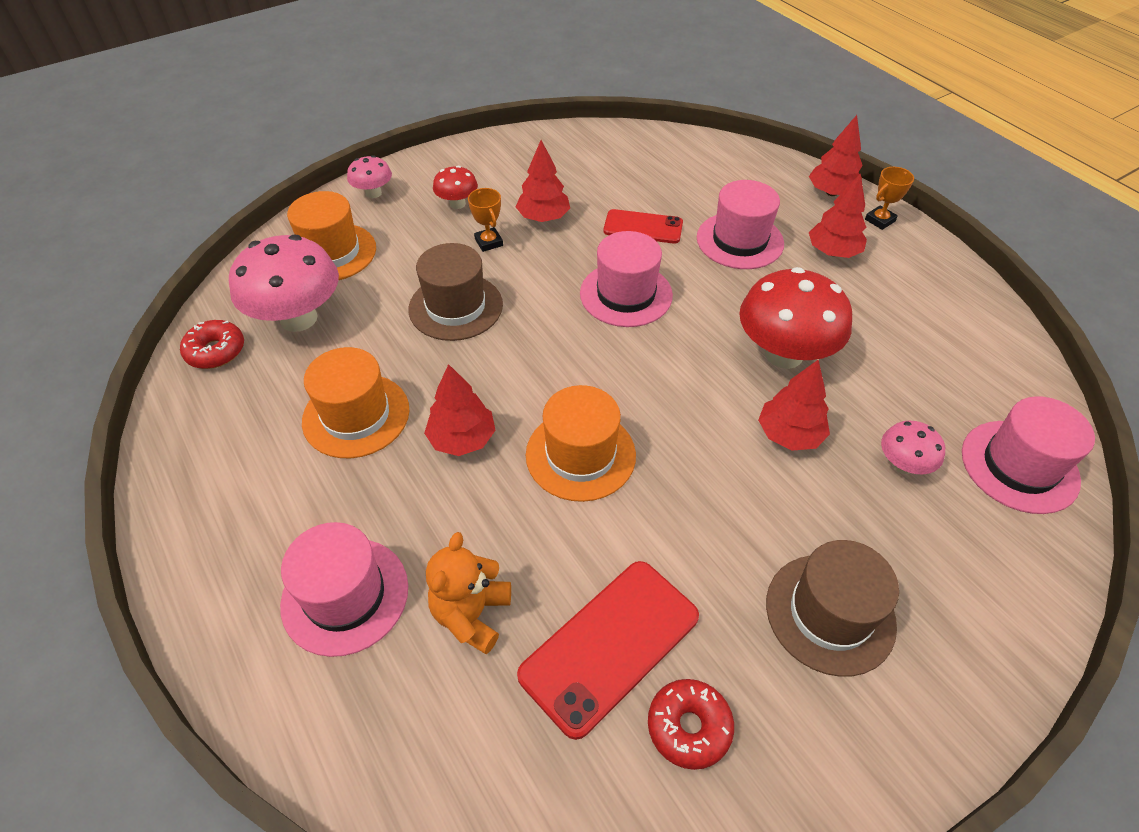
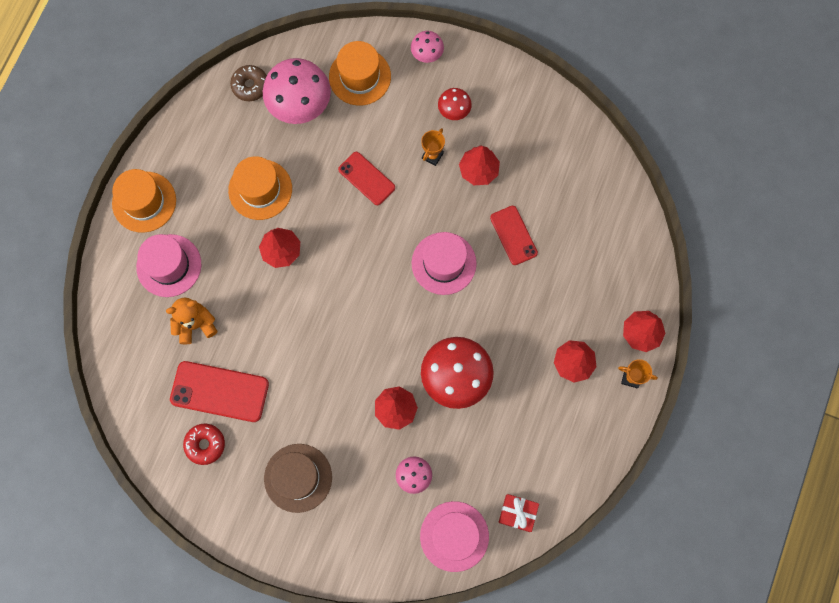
camera: 55 degrees right, 25 degrees up
(216, 351) = (250, 86): red donut -> brown donut
(456, 307) = (366, 178): brown hat -> red phone
(580, 455) = (311, 314): orange hat -> orange hat (144, 202)
(739, 240) = (543, 301): pink hat -> none
(1011, 386) = (517, 513): none -> red gift

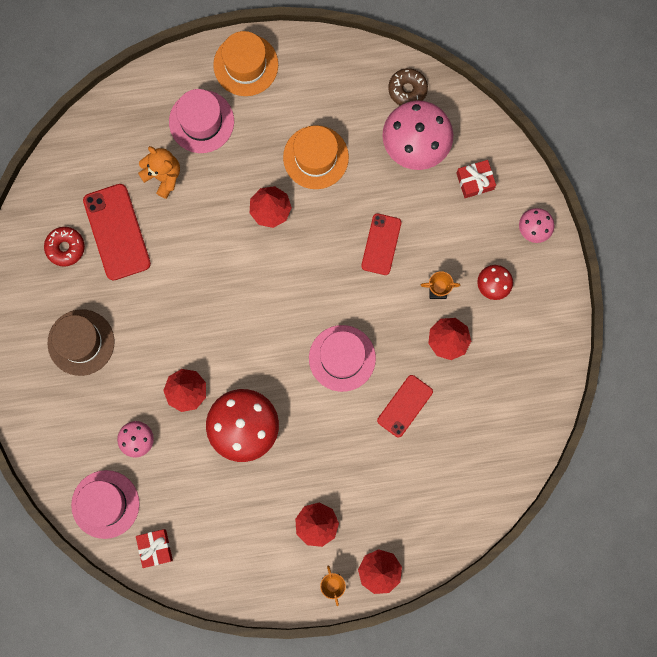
camera: 60 degrees right, 5 degrees up
(360, 77) = (475, 181): orange hat -> red gift

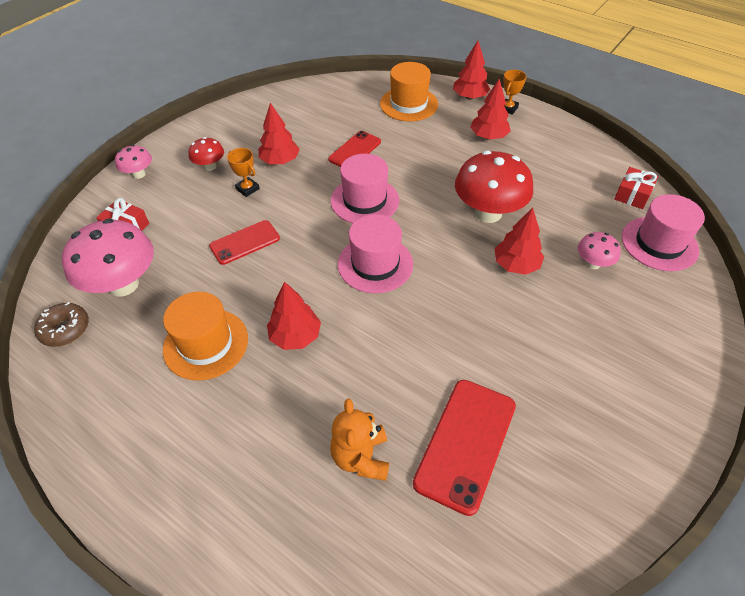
camera: 135 degrees left, 30 degrees down
(65, 247) = (540, 478): red donut -> none
(81, 342) = (592, 372): brown hat -> none
(201, 121) = (261, 477): pink hat -> pink hat (375, 264)
(245, 65) = (148, 495): orange hat -> orange hat (408, 104)
(405, 406) = (355, 150): red phone -> red phone turned 45 degrees counterclockwise

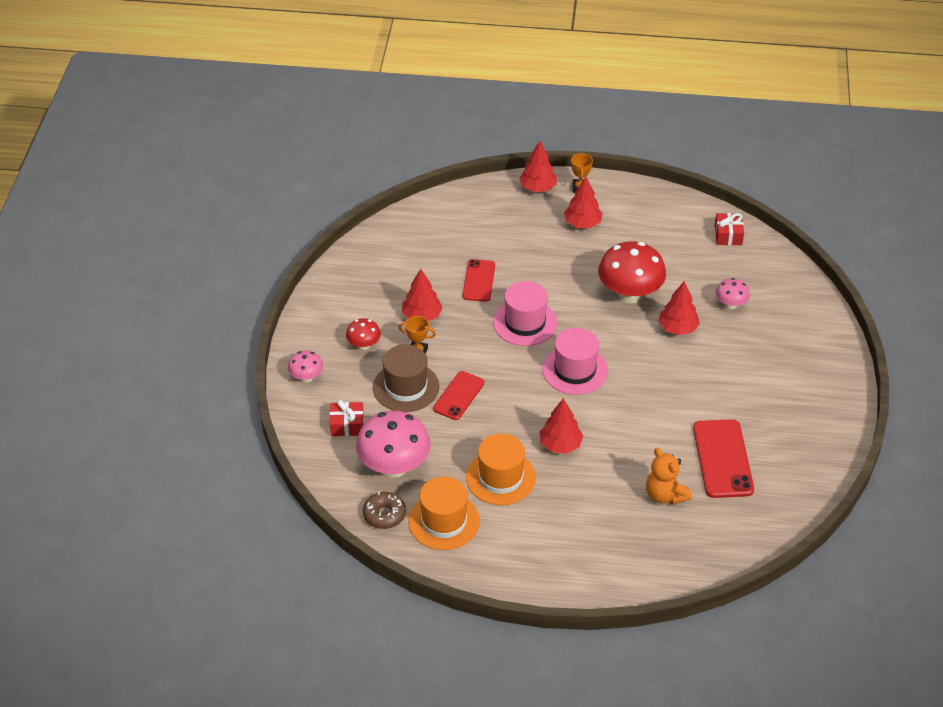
camera: 30 degrees left, 5 degrees down
(208, 215) = (406, 387): none -> brown hat
(408, 104) = (488, 215): orange hat -> orange hat (444, 521)
(659, 243) = (768, 269): pink hat -> none

